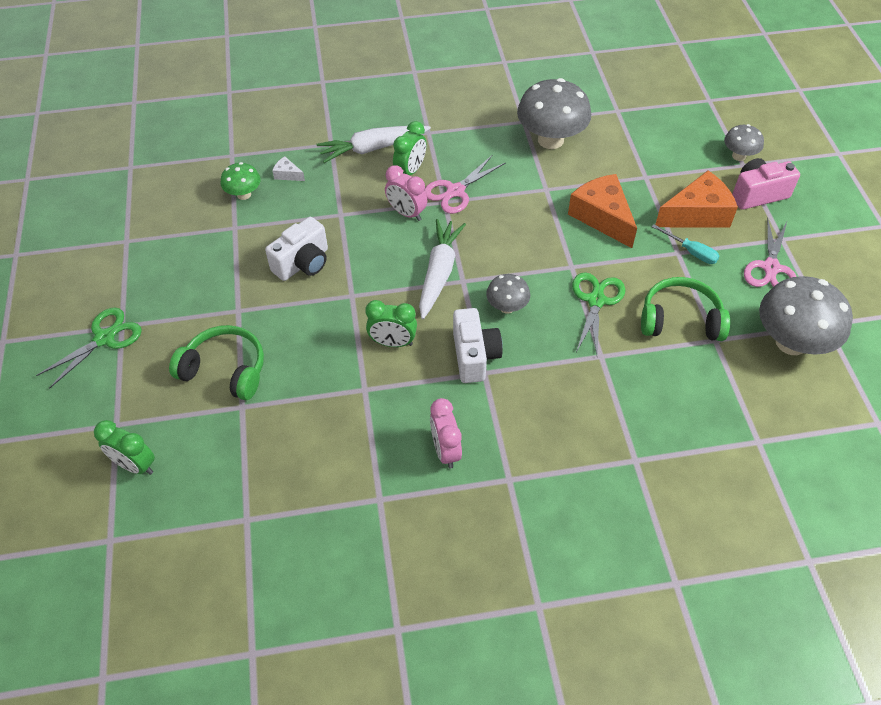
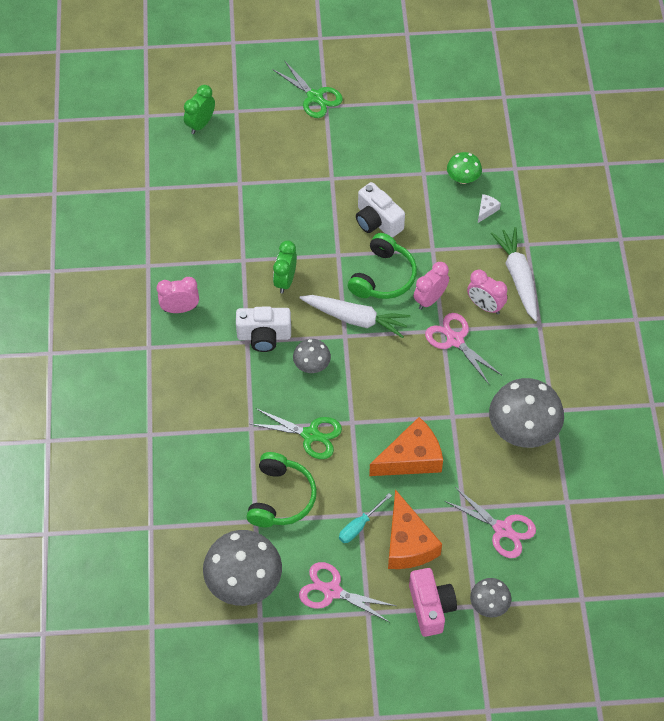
camera: 95 degrees right, 5 degrees up
(225, 369) = (274, 172): green headphones -> green headphones (383, 277)
(410, 171) = (485, 306): green clock -> pink clock
(659, 150) = (502, 529): none -> pink scissors

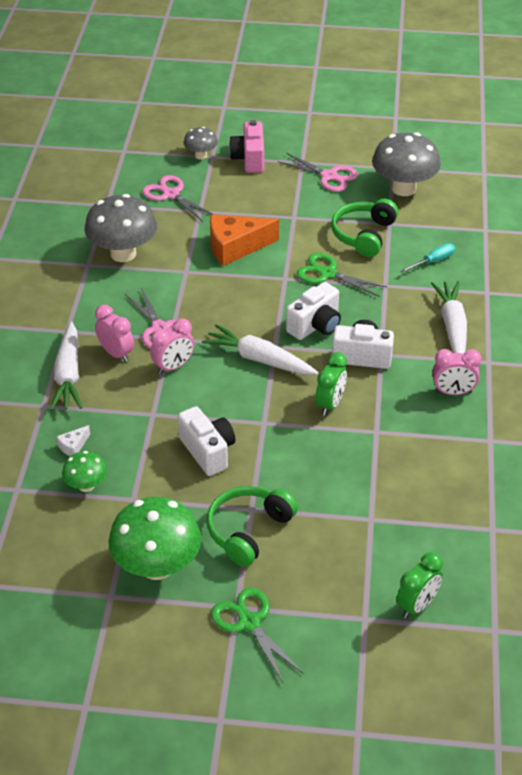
camera: 170 degrees left, 15 degrees down
(183, 383) = (452, 327): none -> white carrot
(312, 365) = (315, 326): grey mushroom -> white camera
(359, 526) = (296, 210): turquoise screwdriver -> turquoise screwdriver (433, 261)
(383, 277) = (218, 394): green headphones -> green headphones (248, 530)
(389, 125) = (157, 566): none -> green mushroom
(408, 543) = (256, 195): orange cheese -> none

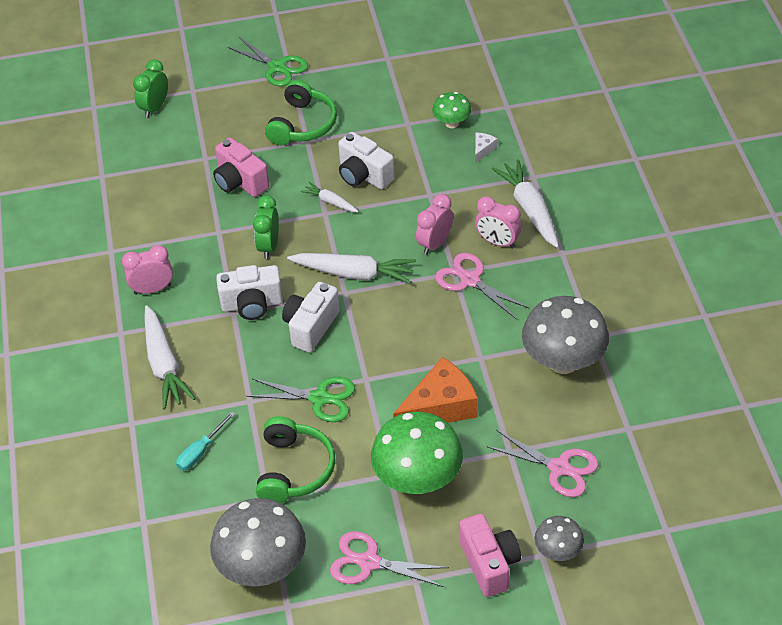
camera: 165 degrees right, 5 degrees up
(157, 566) = (362, 83): green mushroom -> green mushroom (418, 479)
(254, 432) = (330, 202): none -> white carrot
(339, 479) = (240, 182): none -> pink camera

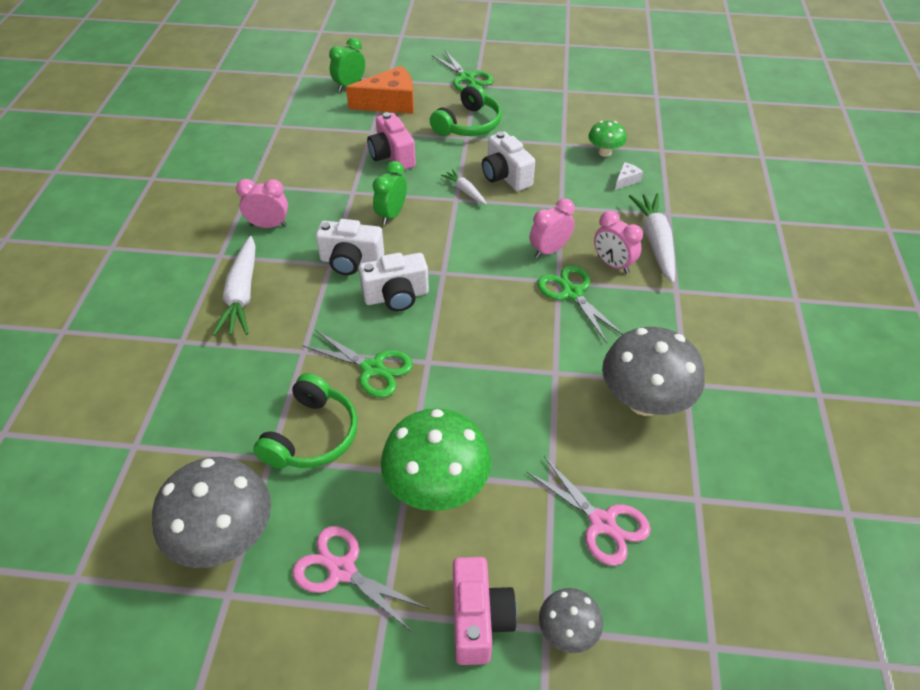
camera: 15 degrees right, 0 degrees up
(200, 451) = (230, 388): turquoise screwdriver -> none
(311, 327) = (396, 296): white camera -> white camera turned 150 degrees counterclockwise
(354, 273) = (460, 258): white carrot -> none
(440, 407) = (493, 413): orange cheese -> orange cheese (390, 103)
(470, 280) = (572, 293): pink scissors -> green scissors

